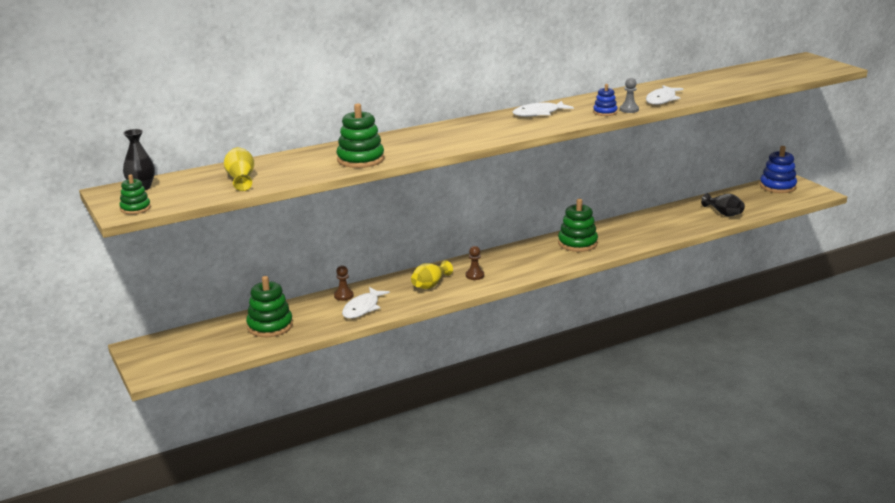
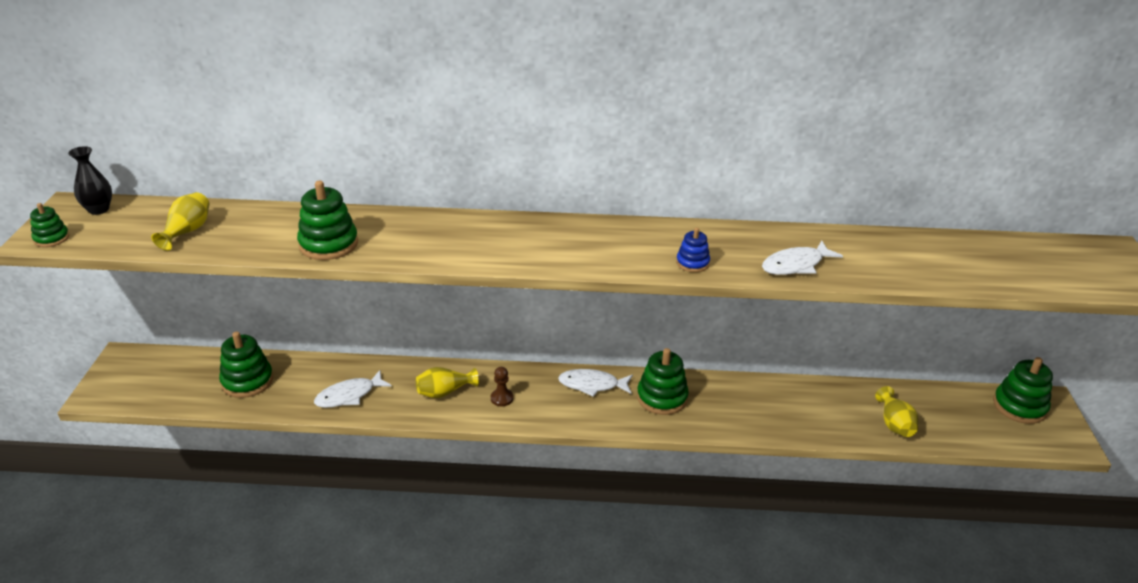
camera: 30 degrees right, 10 degrees up
(343, 296) = (351, 370): brown pawn -> none
(539, 113) = (612, 236): white fish -> white fish (592, 385)
(629, 110) = (728, 269): grey pawn -> none
(723, 213) = (894, 424): black vase -> yellow vase
(777, 187) = (1019, 406): blue stacking toy -> green stacking toy

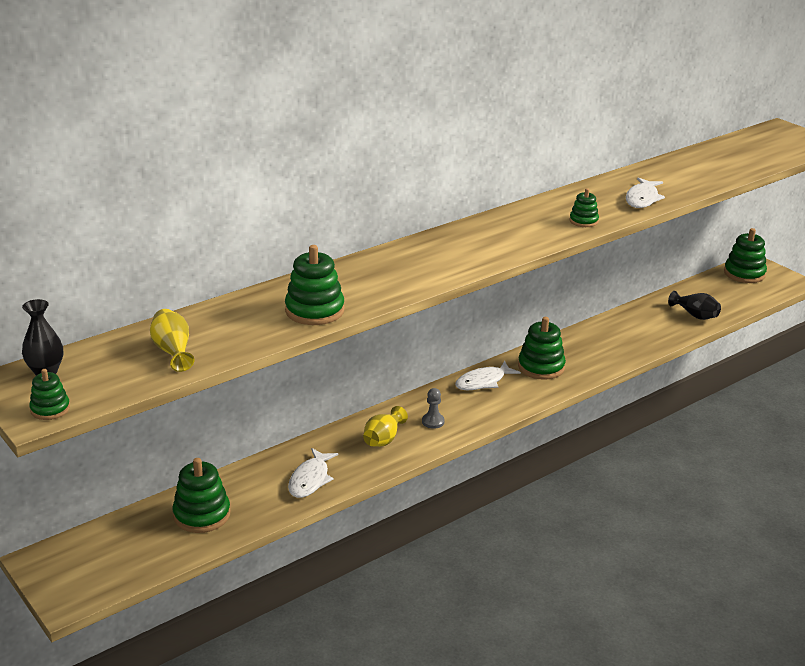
camera: 40 degrees left, 5 degrees down
(502, 398) = (433, 422): brown pawn -> grey pawn
(692, 263) = (583, 221): blue stacking toy -> green stacking toy
(894, 424) = (695, 315): yellow vase -> black vase

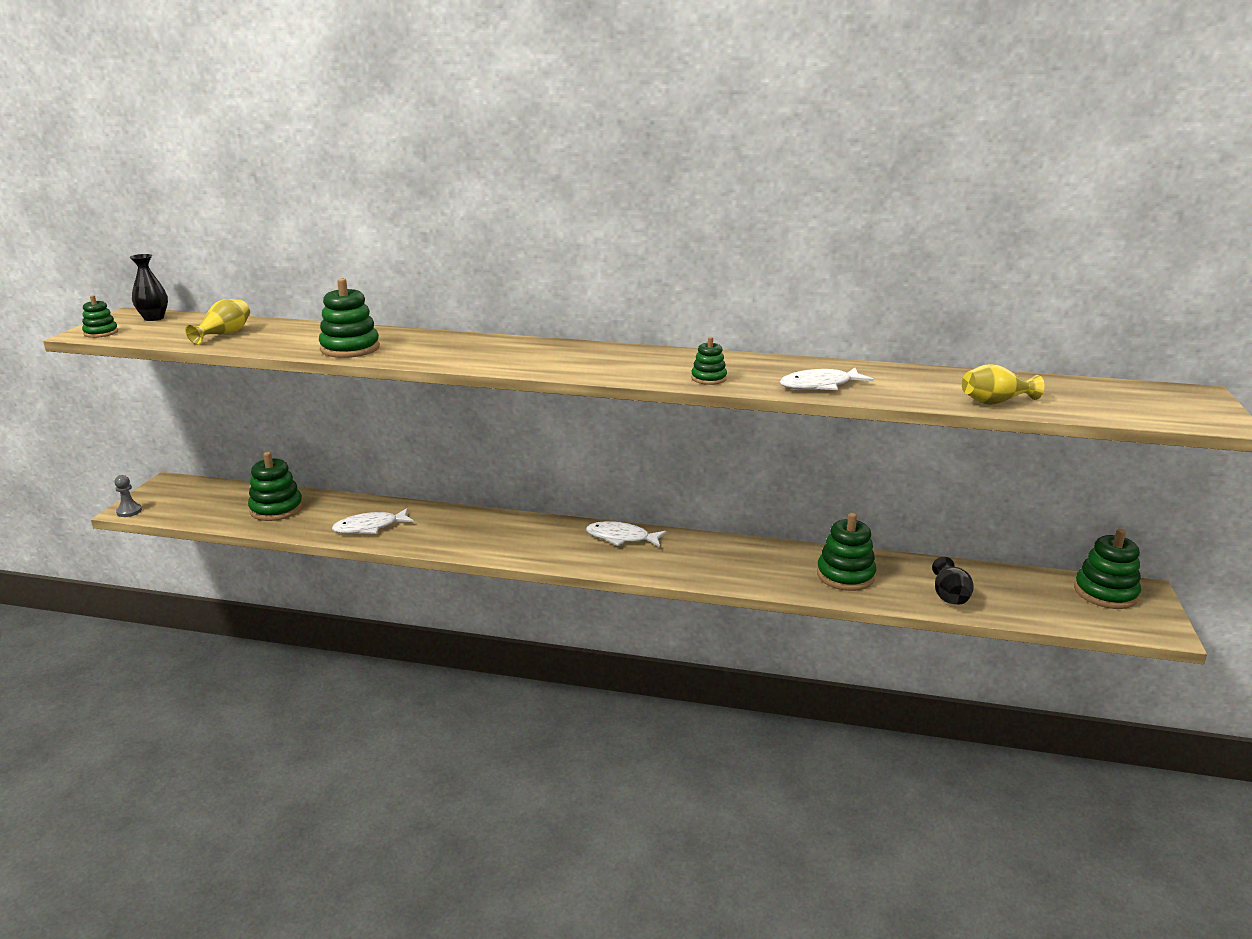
camera: 50 degrees right, 5 degrees down
(383, 439) = (466, 532): yellow vase -> yellow vase (995, 402)
(433, 422) = (522, 541): grey pawn -> grey pawn (129, 511)
(541, 367) = (692, 554): green stacking toy -> green stacking toy (845, 575)

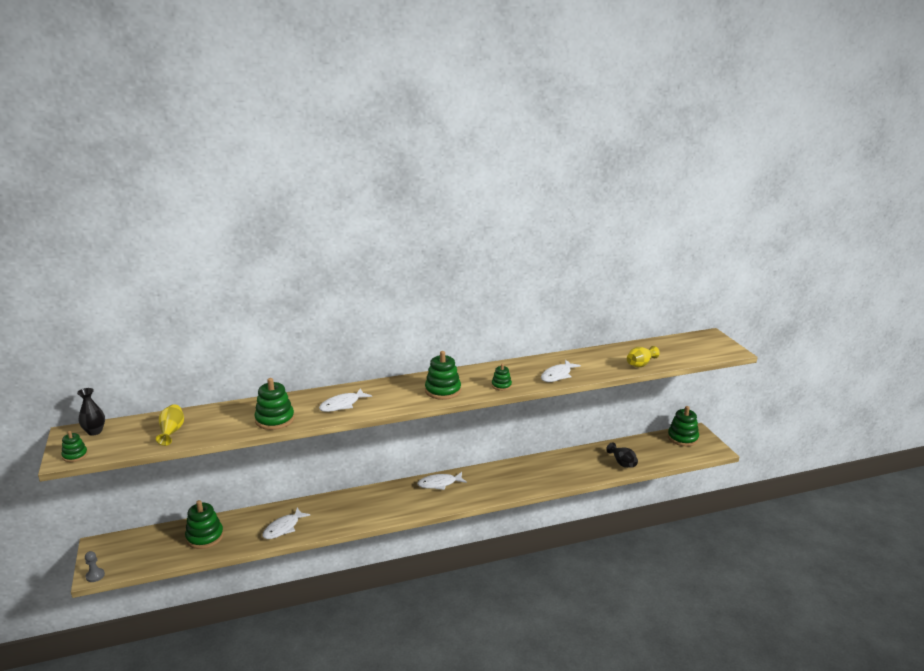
camera: 30 degrees left, 0 degrees up
(453, 352) = (342, 405): none -> white fish
(845, 575) = (569, 468): green stacking toy -> green stacking toy (443, 390)

